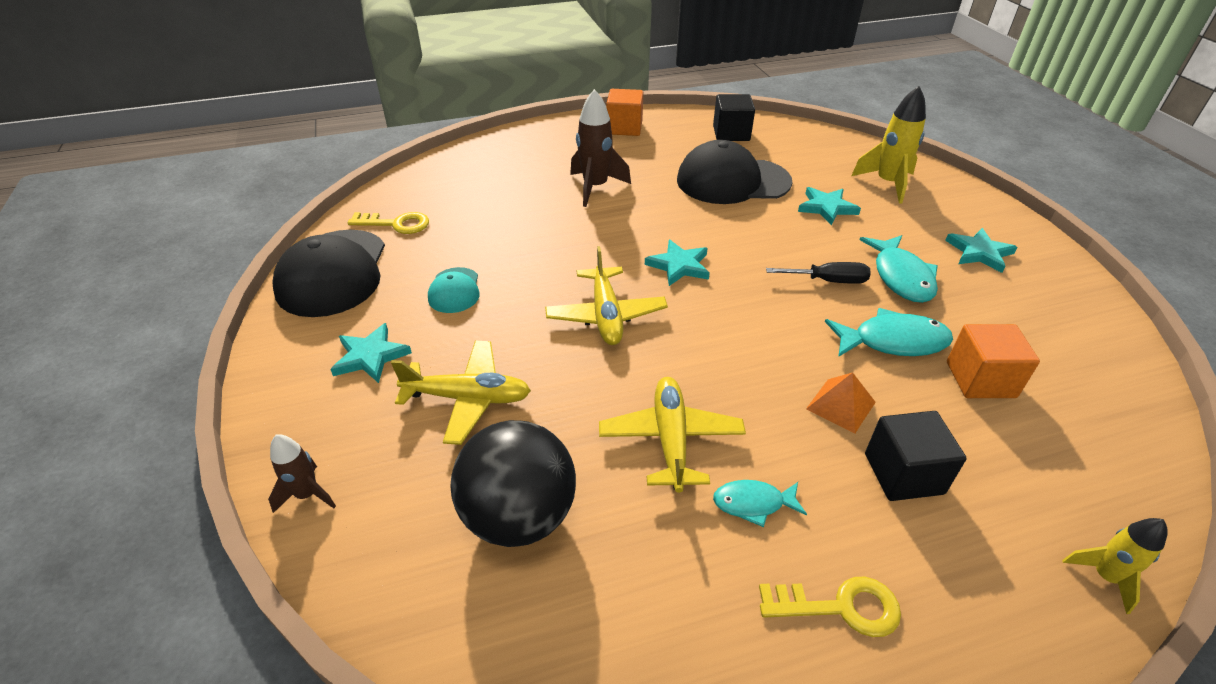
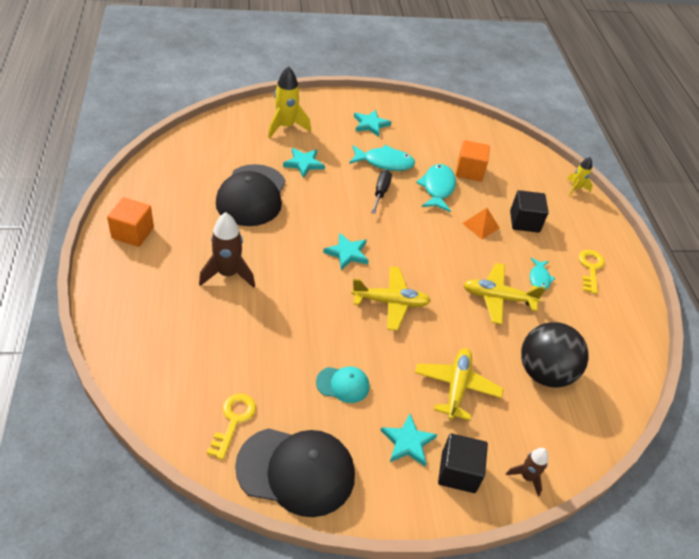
camera: 85 degrees left, 5 degrees up
(731, 133) = (178, 173): black cube -> black cube (458, 472)

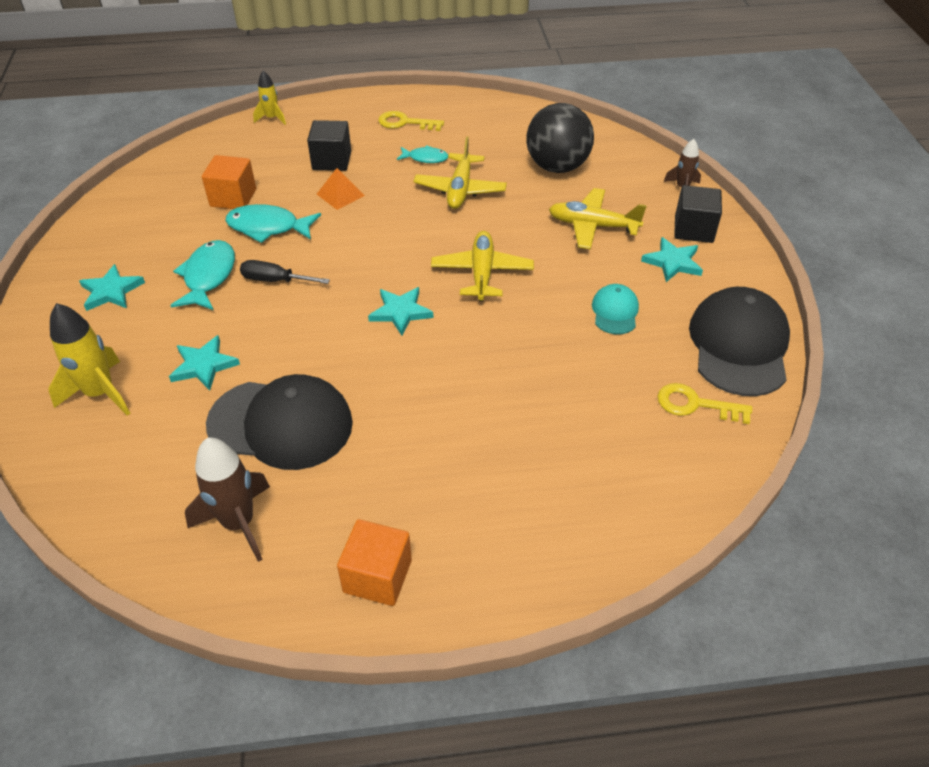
camera: 85 degrees left, 0 degrees up
(228, 274) = (456, 436): brown rocket -> brown rocket (238, 523)

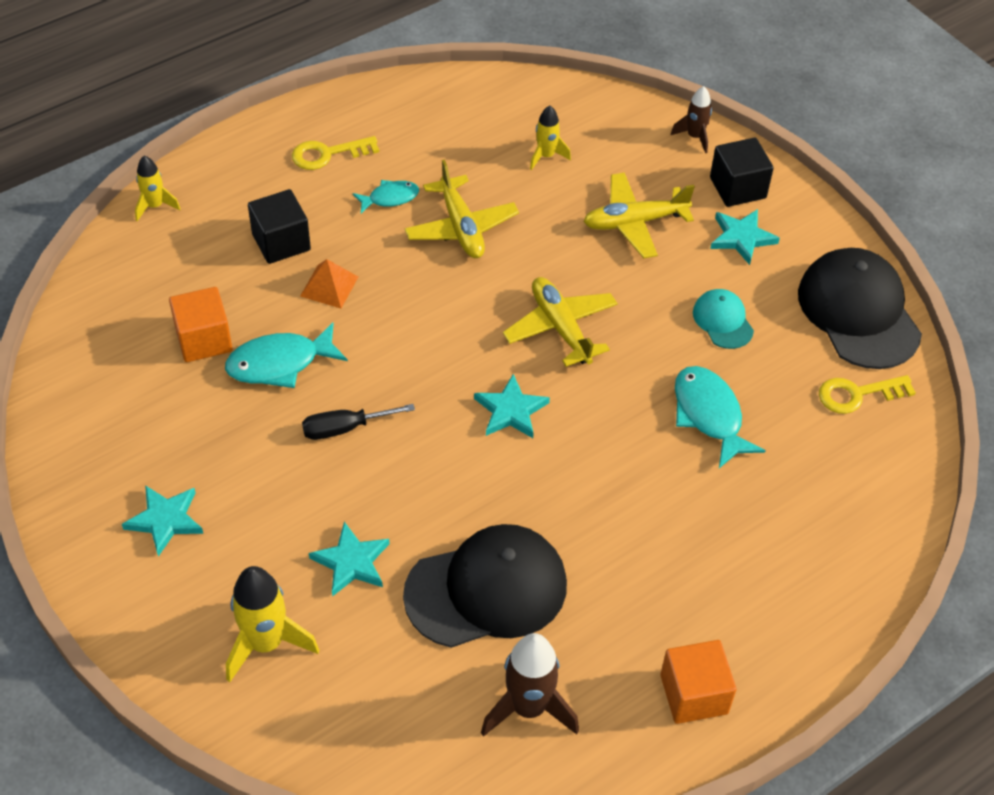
camera: 30 degrees left, 5 degrees up
(208, 276) = (264, 454): turquoise fish -> turquoise fish (709, 415)
(557, 167) = (546, 156): black ball -> yellow rocket

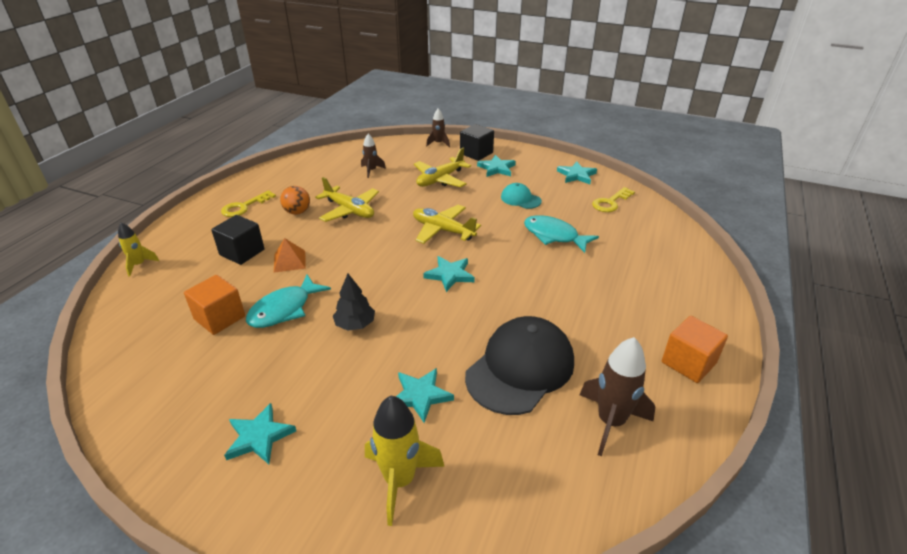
camera: 30 degrees left, 15 degrees down
(345, 428) = (355, 324): black screwdriver -> black tree
(390, 198) = (297, 212): turquoise fish -> orange ball
(546, 156) = (371, 171): yellow rocket -> brown rocket
(858, 312) = (576, 175): black cap -> turquoise star

